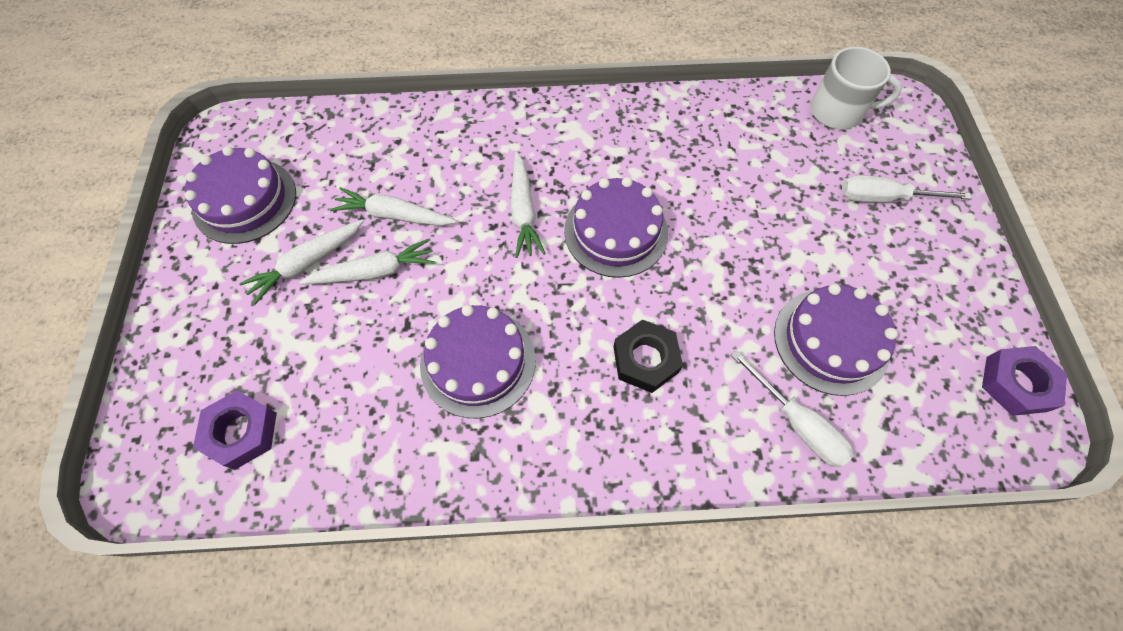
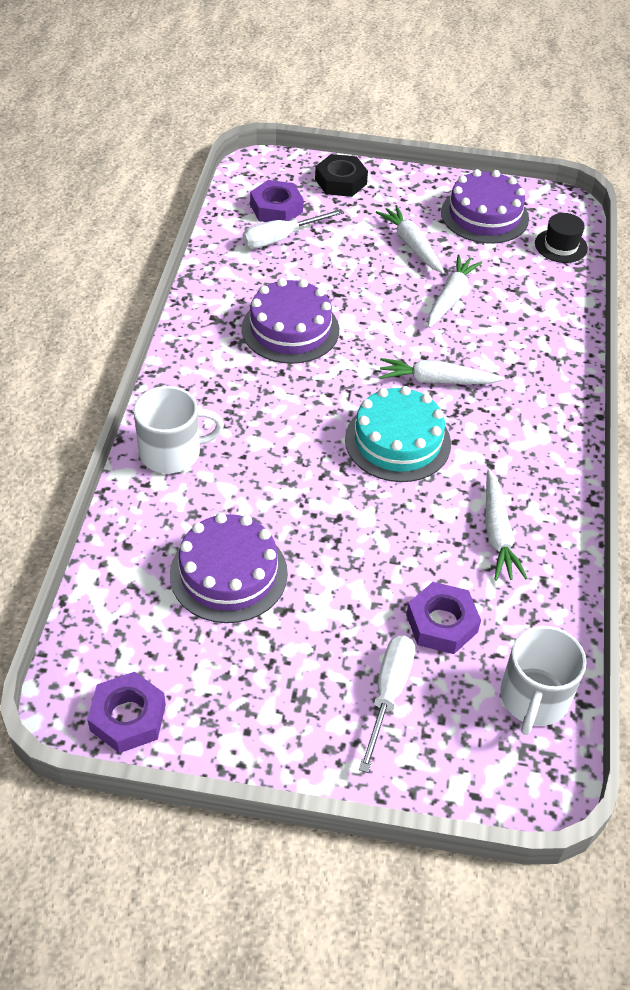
camera: 100 degrees right, 15 degrees down
(294, 130) = (561, 246): none -> black hat
(374, 271) = (393, 281): white carrot -> white carrot (497, 533)
(616, 231) = (397, 441): purple cake -> turquoise cake
(645, 359) = (257, 431): black nut -> black nut (340, 181)
(705, 439) = (172, 452): none -> white mug
(797, 422) = (161, 519): white screwdriver -> white screwdriver (281, 238)
(802, 173) = (441, 623): none -> purple nut

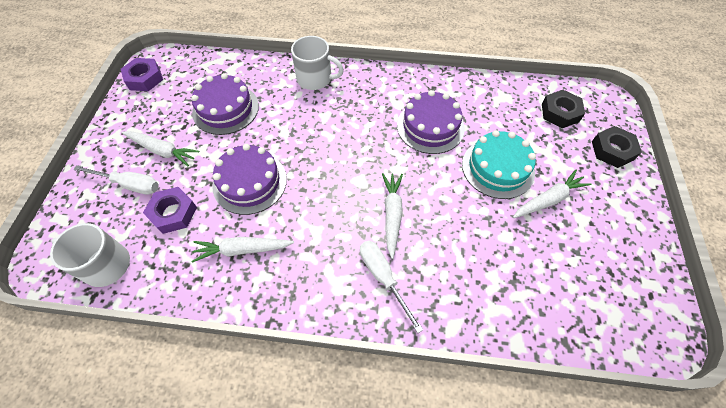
camera: 90 degrees right, 10 degrees up
(172, 452) = (315, 79): white mug -> white mug turned 60 degrees counterclockwise
(276, 208) = (560, 112): purple nut -> black nut
(281, 238) = (526, 117): white screwdriver -> white screwdriver (383, 277)
(397, 441) = (328, 189): turquoise cake -> turquoise cake (498, 168)
(450, 297) = (490, 227): white carrot -> white carrot (162, 151)
(484, 215) = (614, 258): purple cake -> purple cake (250, 182)
(561, 246) = (594, 327): black hat -> none

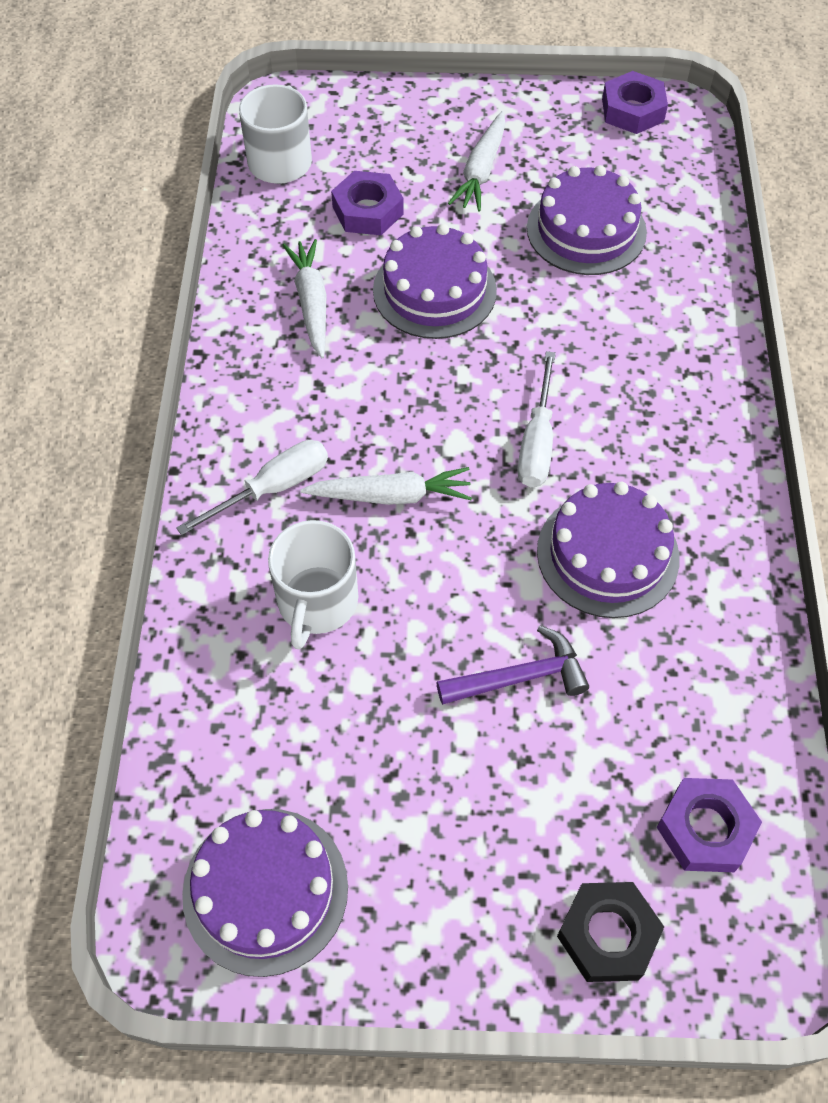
camera: 85 degrees right, 0 degrees up
(129, 184) = (412, 150): white screwdriver -> white screwdriver (537, 441)
(315, 79) = (695, 349): white mug -> white mug (317, 602)
(498, 168) = (519, 677): turquoise cake -> purple hammer
(548, 199) = (452, 769): white carrot -> none
(560, 112) = (705, 829): black nut -> purple nut
(627, 287) = (265, 890): none -> purple cake

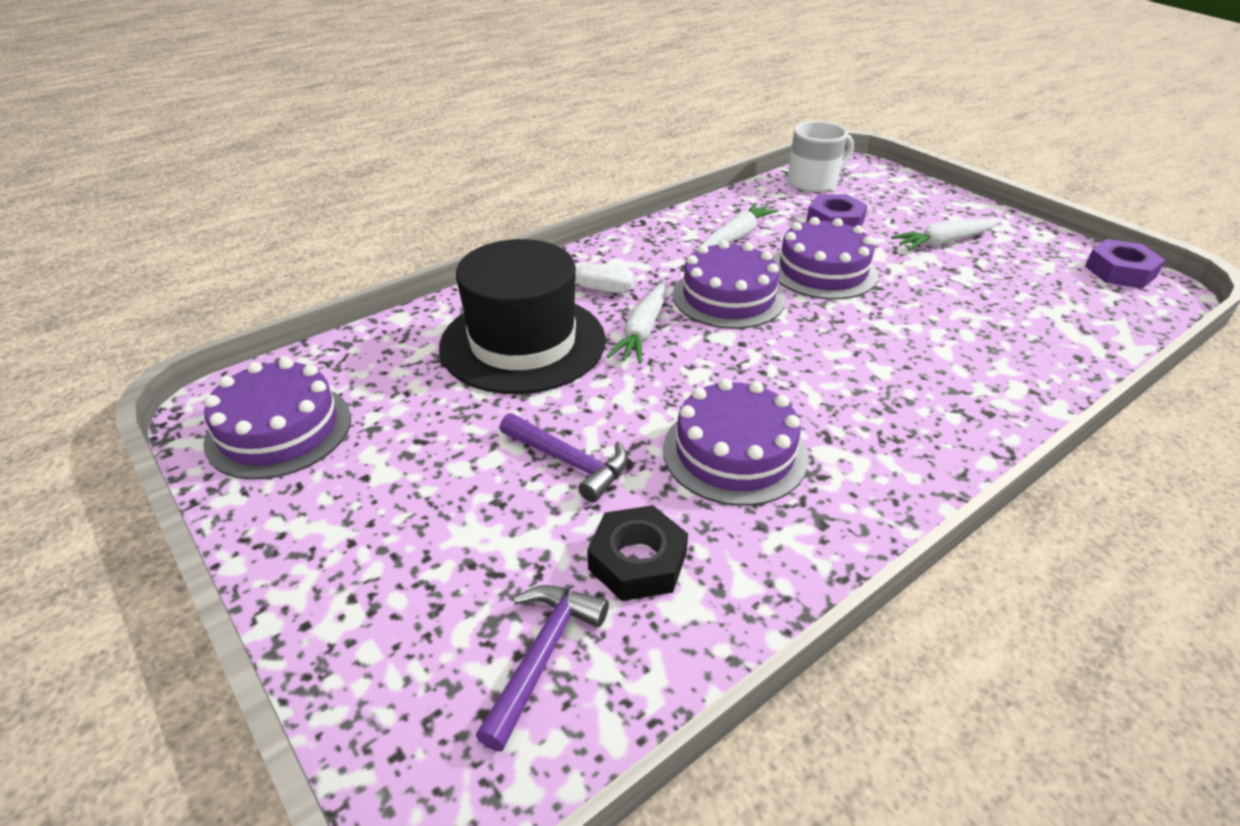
camera: 50 degrees right, 20 degrees down
(317, 602) = (523, 343): white mug -> black hat
(391, 495) = (642, 331): white carrot -> white carrot turned 60 degrees clockwise
(537, 441) = (778, 369): white screwdriver -> none
(586, 230) = (985, 302): purple cake -> purple cake (728, 297)
(607, 934) = (377, 641): black nut -> black nut (637, 561)
(705, 829) = (542, 656): purple nut -> purple hammer

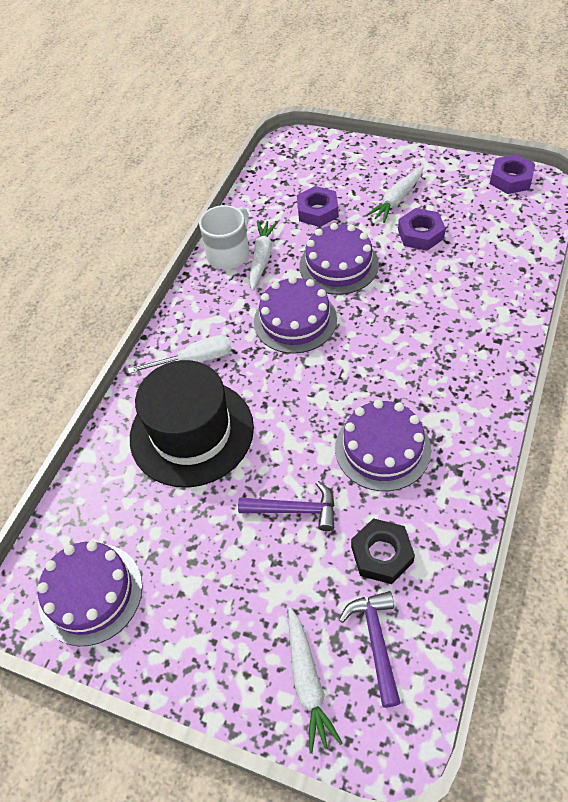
camera: 25 degrees left, 15 degrees up
(642, 331) = (262, 380): white carrot -> white carrot (307, 682)
(813, 182) = (278, 174): white mug -> white mug (229, 254)
(952, 279) = (420, 234): none -> purple nut

